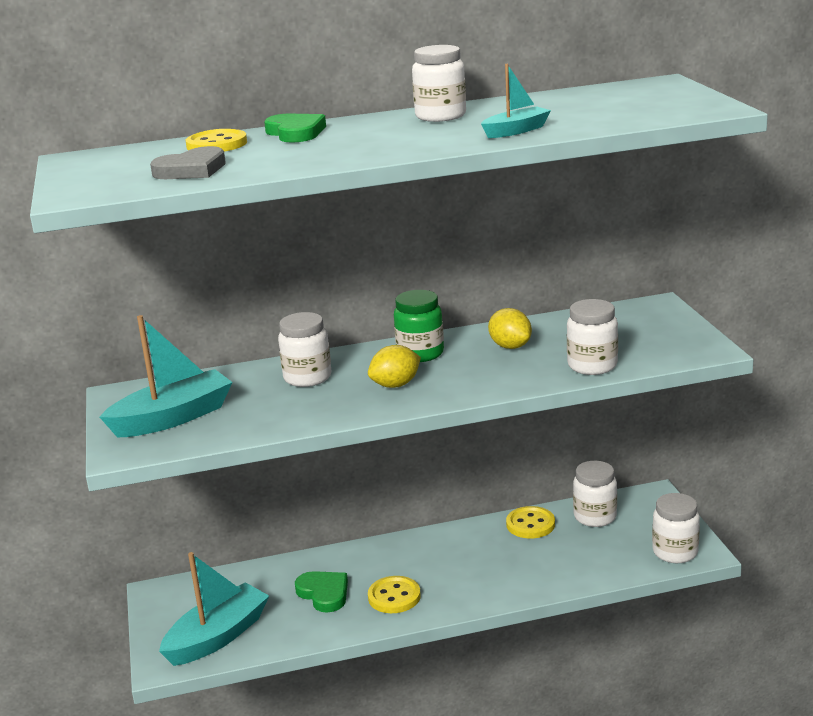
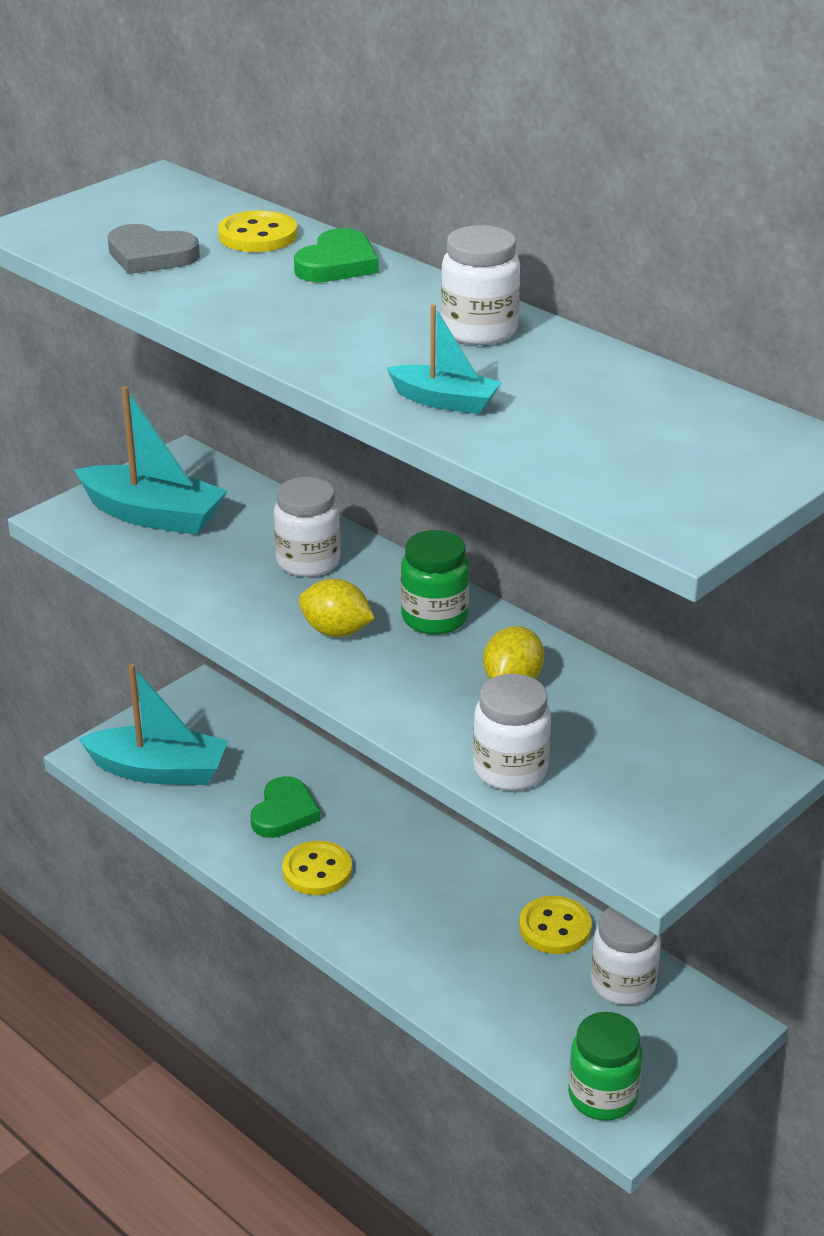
camera: 55 degrees right, 10 degrees up
(675, 552) = (602, 1096): white jar -> green jar

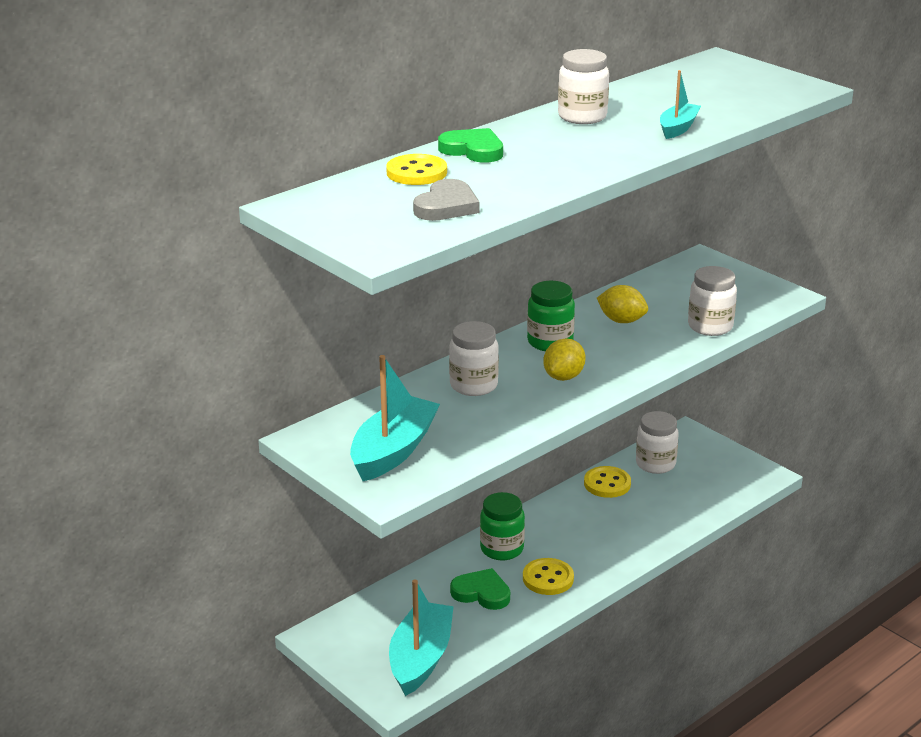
camera: 85 degrees left, 5 degrees down
(602, 1096) = (745, 479): green jar -> green jar (502, 549)

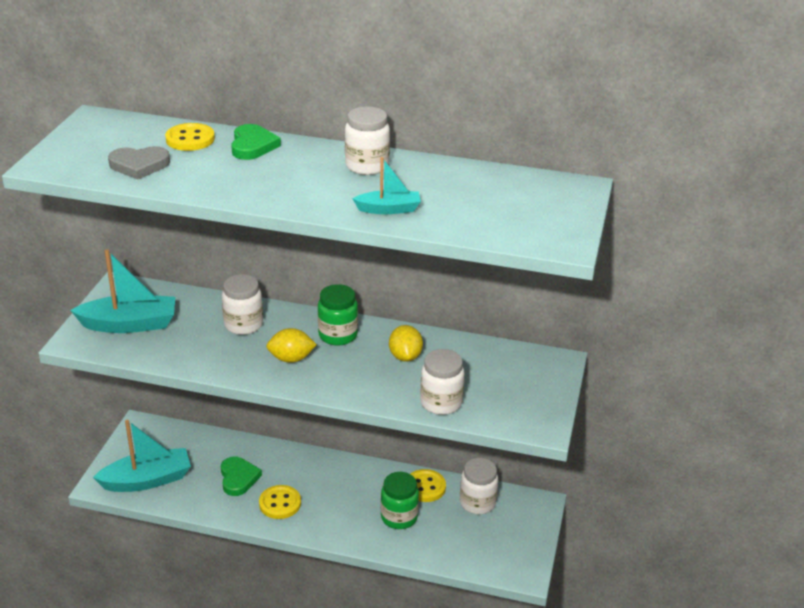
camera: 55 degrees right, 5 degrees up
(502, 549) = (296, 467): green jar -> green jar (399, 517)

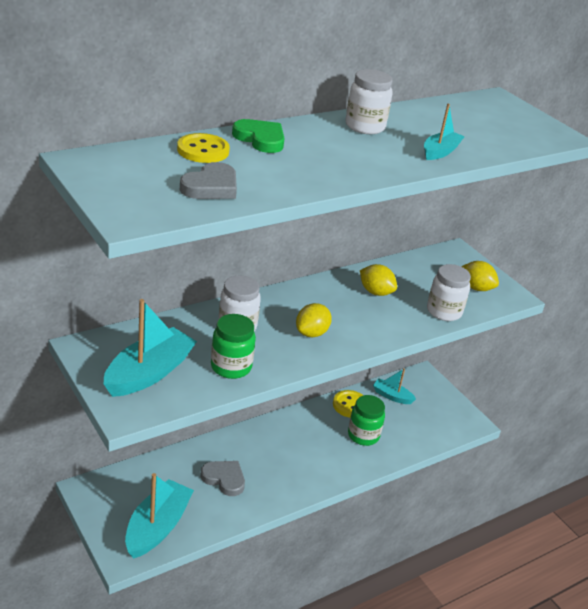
camera: 50 degrees left, 0 degrees up
(238, 478) = (224, 479): green heart -> grey heart
(280, 503) = (279, 477): yellow button -> none
(338, 335) = (312, 300): green jar -> green jar (231, 367)
(477, 503) = (392, 396): white jar -> turquoise boat
(514, 401) = (476, 288): none -> yellow lemon

